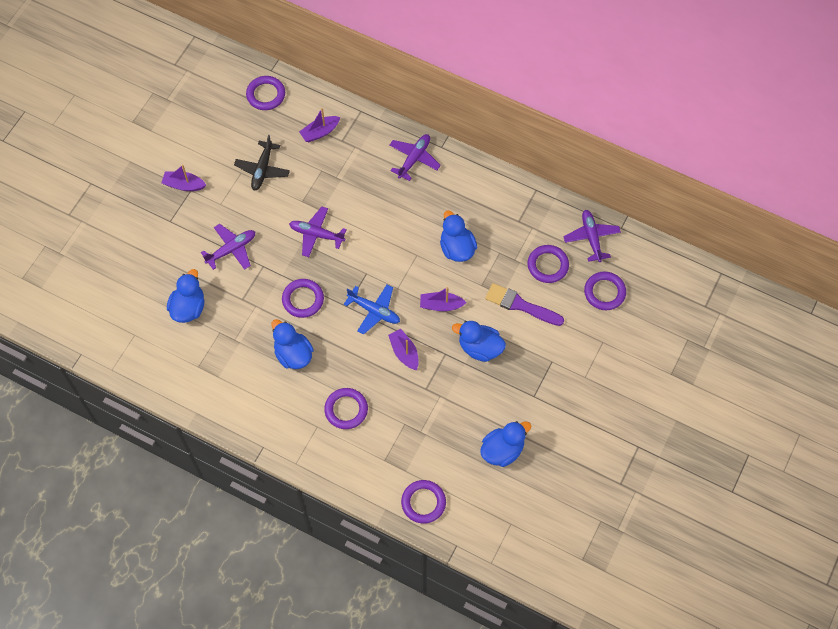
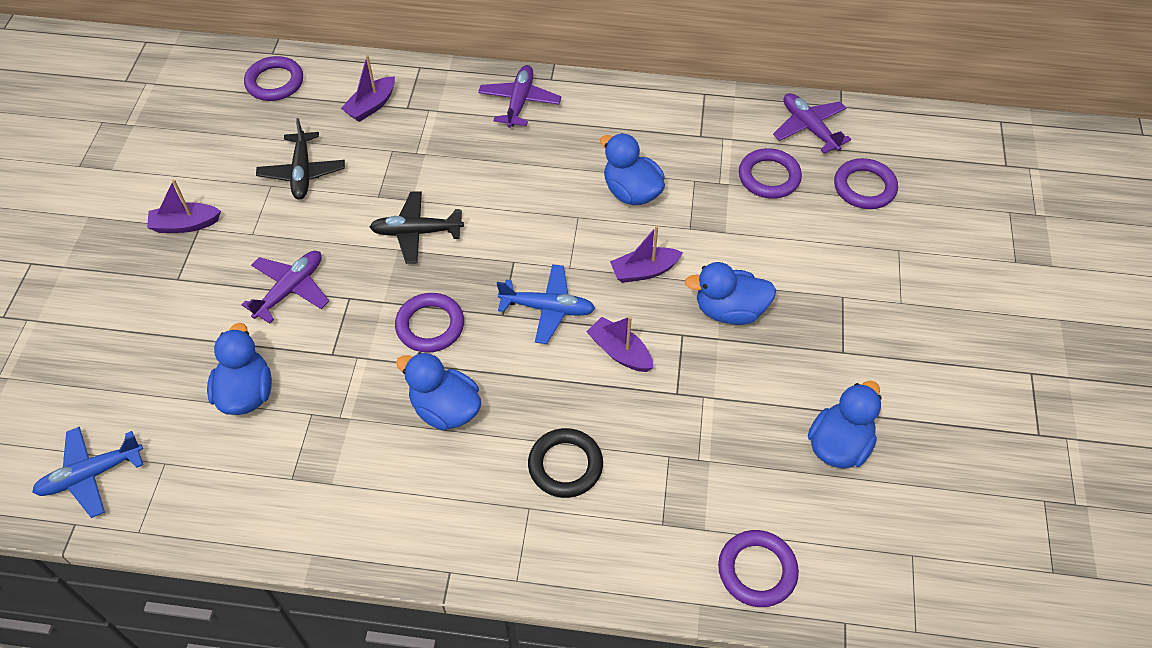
camera: 20 degrees left, 10 degrees down
(95, 329) = (91, 475): none -> blue plane
(316, 234) = (416, 232): purple plane -> black plane
(346, 410) = (565, 465): purple ring -> black ring
(520, 305) = (758, 237): purple brush -> none

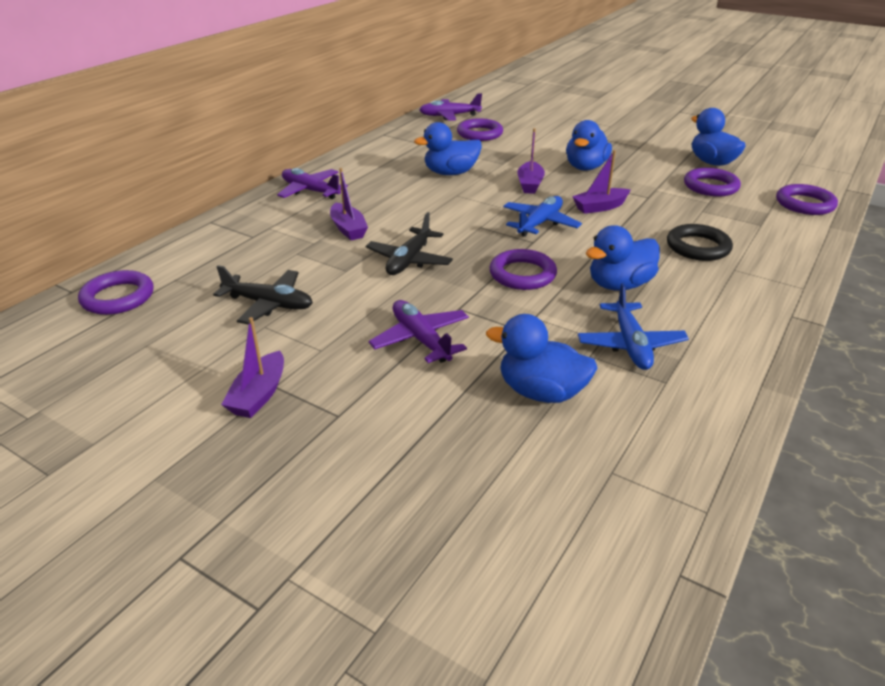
camera: 65 degrees left, 20 degrees down
(91, 475) = (605, 544): blue plane -> blue plane (630, 345)
(371, 106) = (227, 252): purple boat -> purple boat (348, 229)
(864, 187) = (513, 114): purple ring -> purple ring (710, 186)

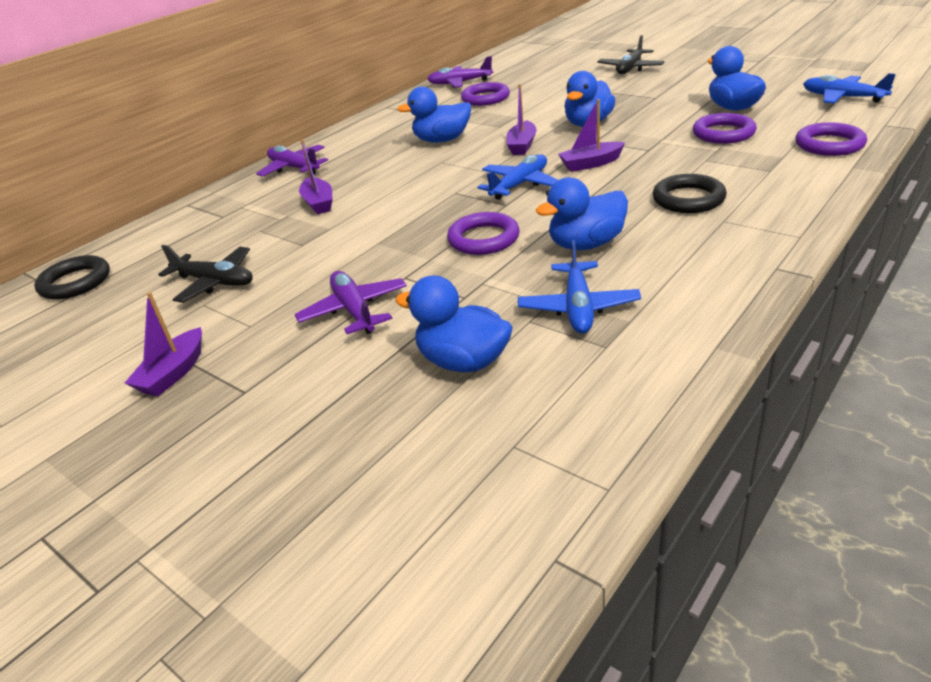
camera: 10 degrees right, 0 degrees up
(118, 297) = (75, 282): purple ring -> black ring
(409, 260) = (369, 231): black plane -> black plane (630, 68)
(803, 161) = (842, 98): none -> blue plane

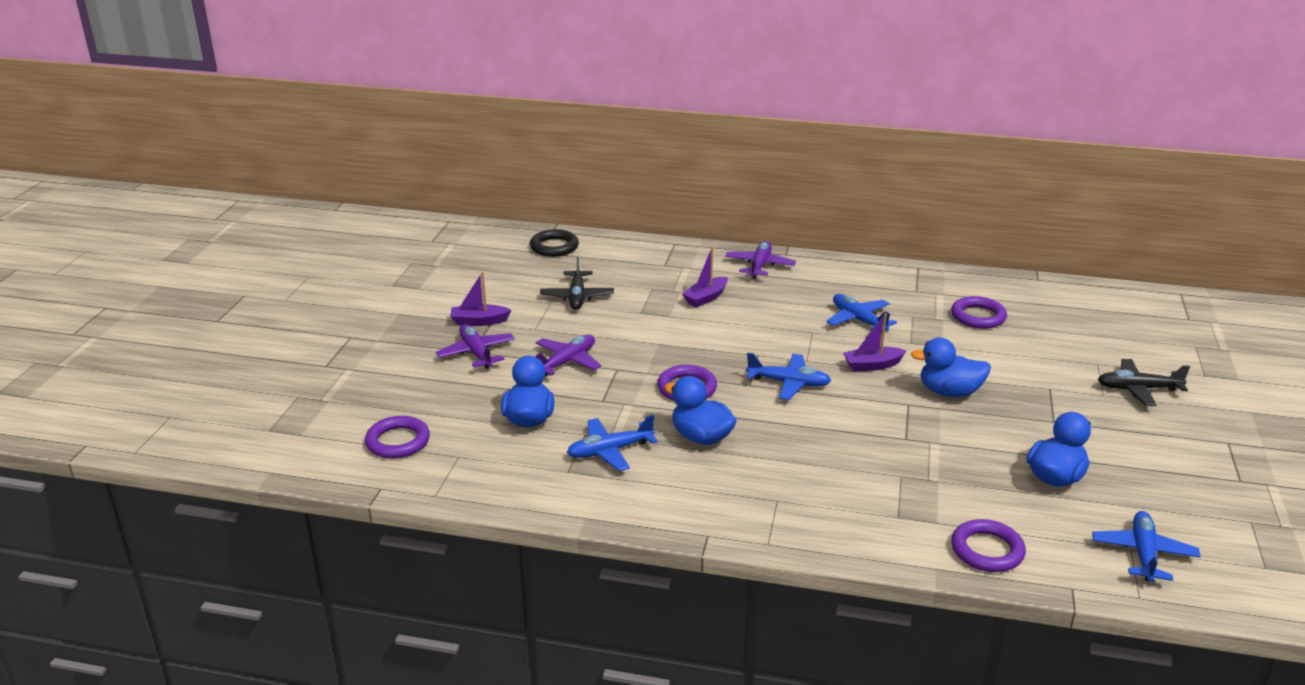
camera: 60 degrees right, 5 degrees down
(442, 140) = (858, 320): blue duck -> blue plane
(459, 83) = (1011, 290): purple plane -> purple plane (476, 353)
(591, 164) = (853, 411): purple boat -> none
(688, 199) = (808, 476): black ring -> none
(723, 133) = (975, 479): purple ring -> purple ring (398, 441)

